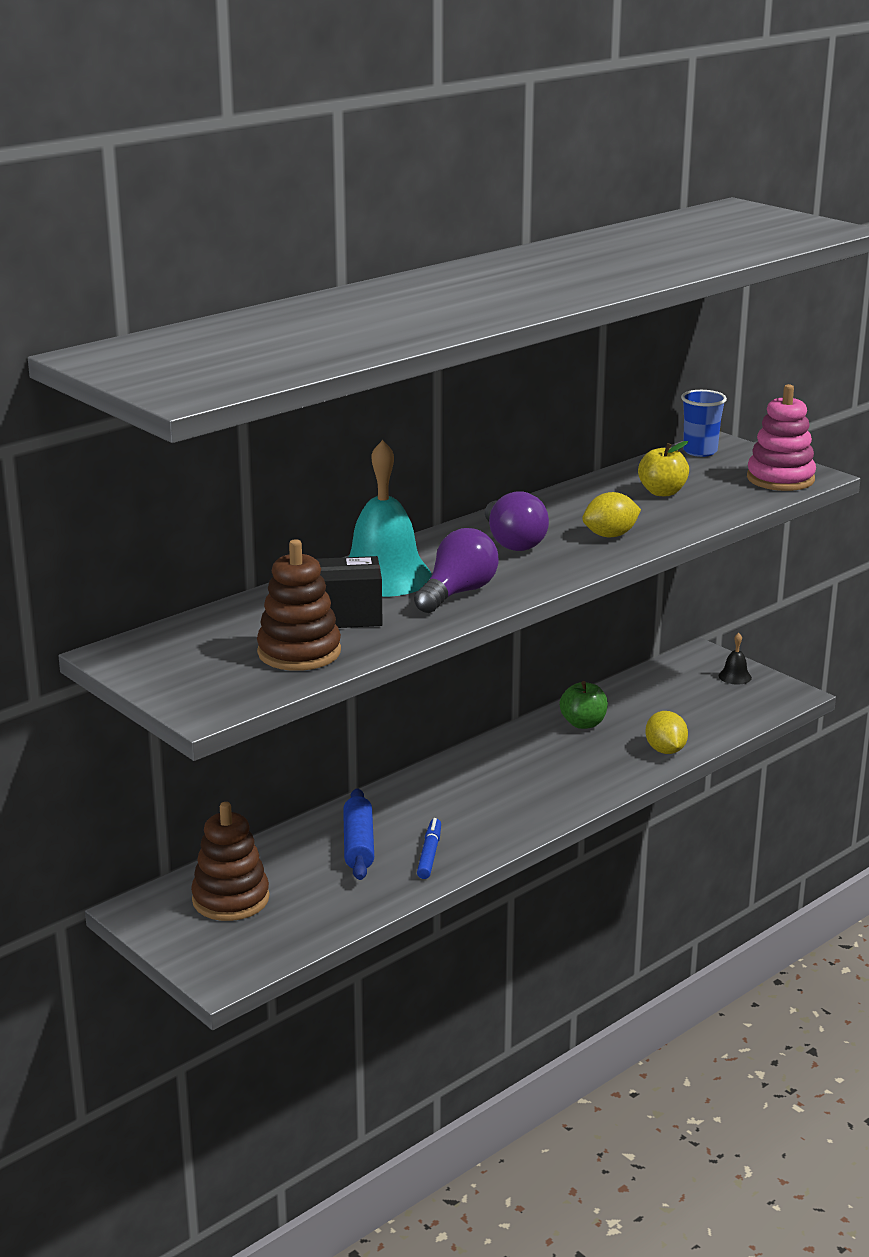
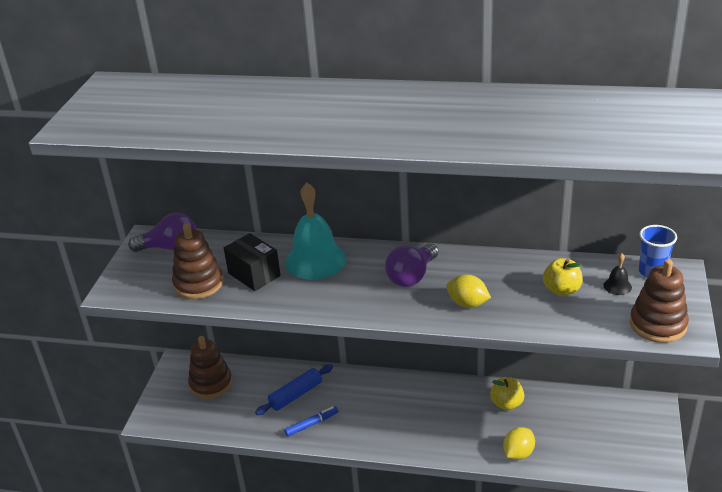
camera: 55 degrees right, 10 degrees up
(457, 593) = (322, 293): purple light bulb -> purple light bulb (170, 248)
(583, 723) = (506, 404): green apple -> yellow apple
(735, 676) = (646, 435): black bell -> black bell (617, 286)
(780, 479) = (658, 324): pink stacking toy -> brown stacking toy

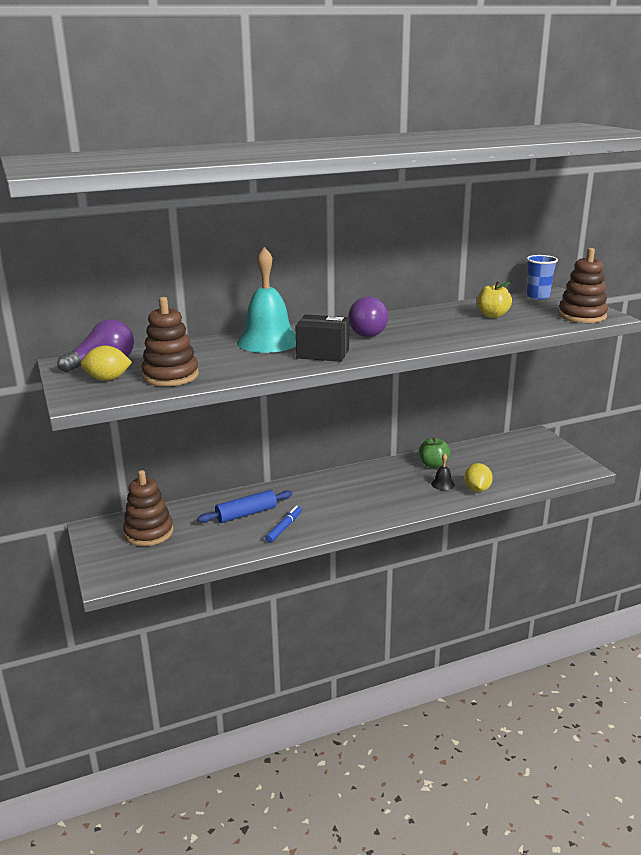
camera: 35 degrees left, 10 degrees down
(254, 274) = (221, 359): black box -> black box (323, 354)
(296, 395) = (246, 514): blue rolling pin -> blue rolling pin turned 45 degrees clockwise
(467, 303) = (435, 335): yellow lemon -> yellow lemon (108, 379)
(506, 404) = (433, 465): yellow apple -> green apple
(617, 286) = (526, 306): black bell -> black bell (442, 484)

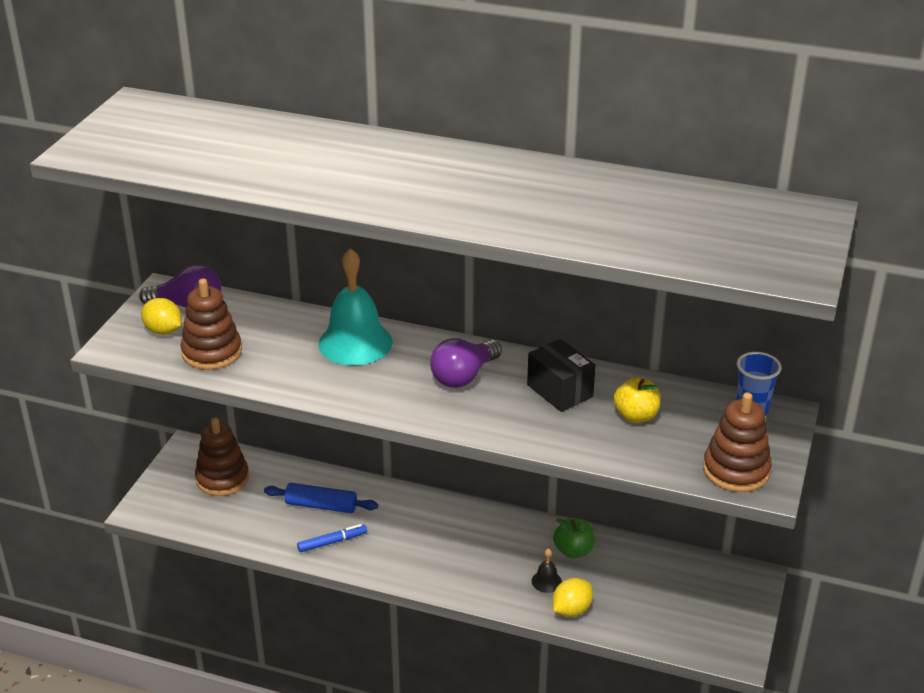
camera: 40 degrees right, 10 degrees up
(323, 354) = (372, 389): black box -> black box (560, 391)

